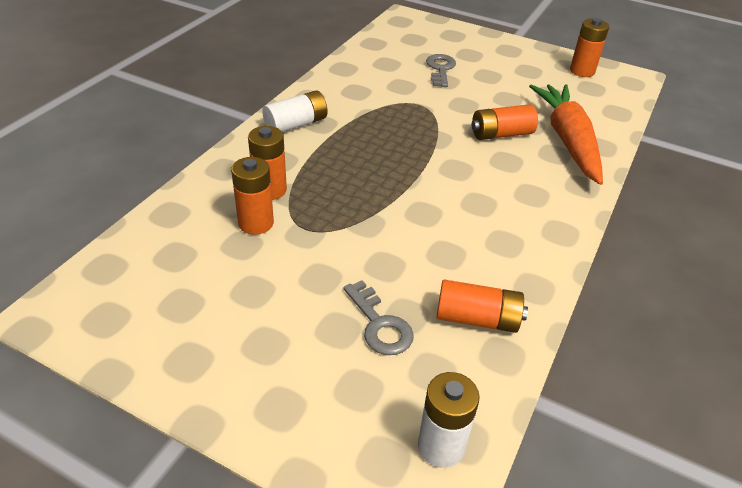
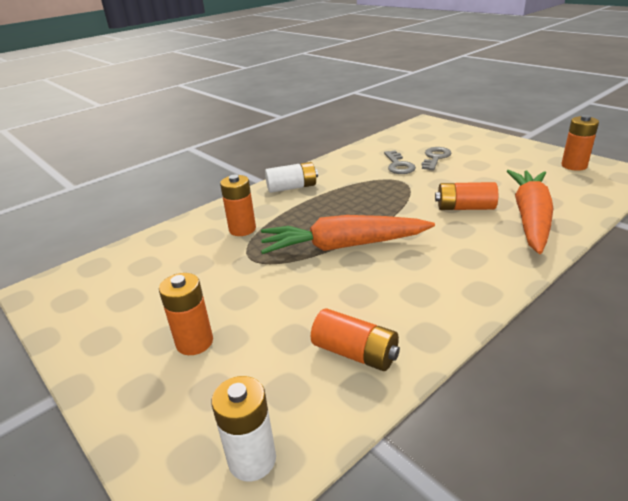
camera: 25 degrees right, 10 degrees down
(256, 223) = (216, 250): orange battery -> orange battery (194, 342)
(380, 325) = (264, 341): grey key -> grey key (398, 165)
(400, 197) = (343, 246): none -> orange carrot

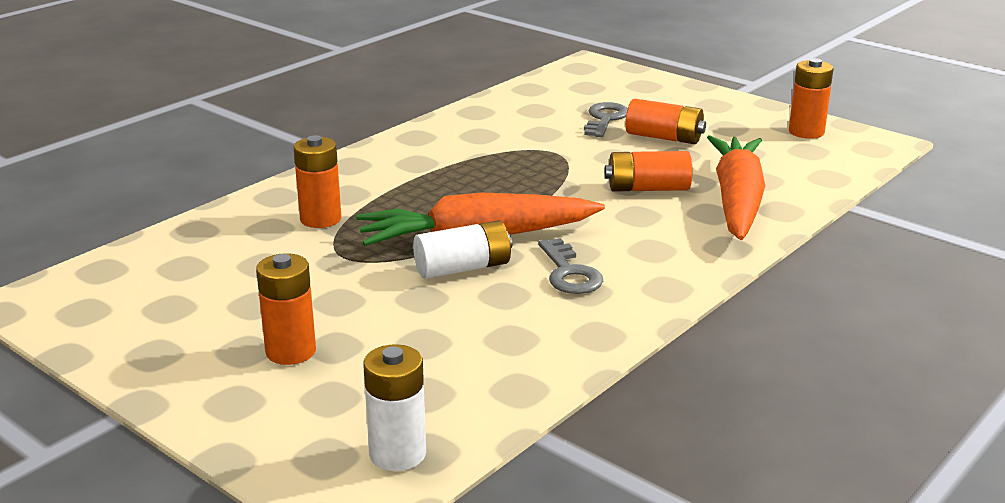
camera: 10 degrees left, 5 degrees down
(292, 187) = (385, 161): white battery -> white battery (463, 268)
(355, 353) = (507, 354): orange battery -> orange battery (664, 137)
(398, 165) = (549, 130): grey key -> grey key (569, 273)

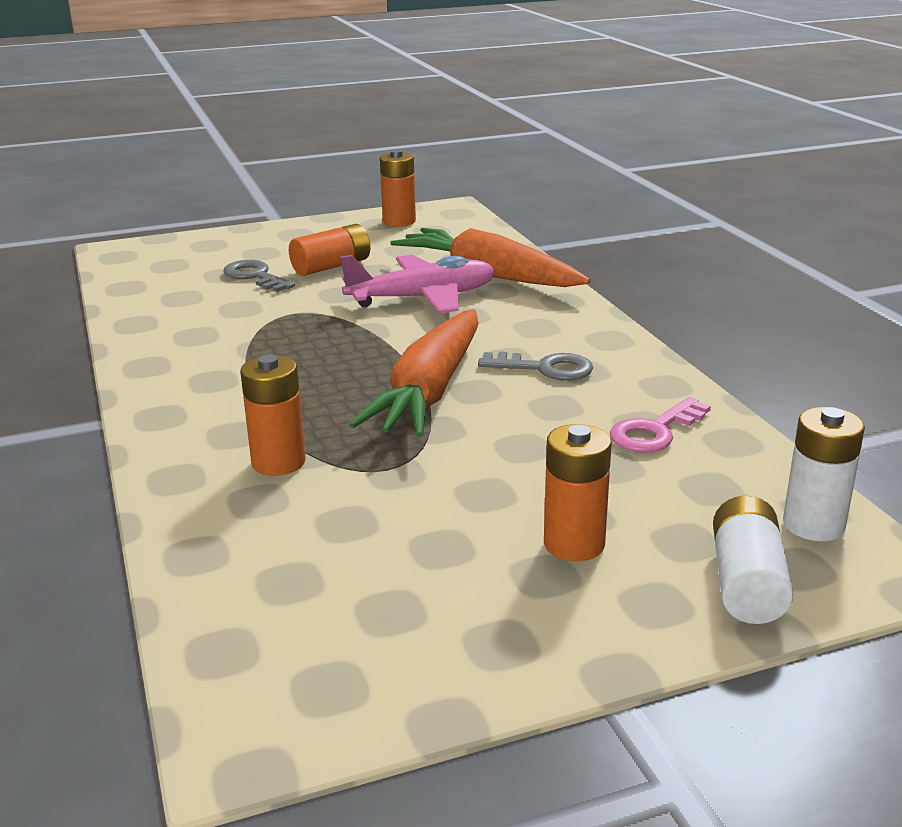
camera: 60 degrees left, 0 degrees up
(463, 268) = (484, 412): white battery -> white battery (746, 582)
(500, 347) = (654, 431): none -> pink key
(647, 188) = (422, 298): orange battery -> pink plane

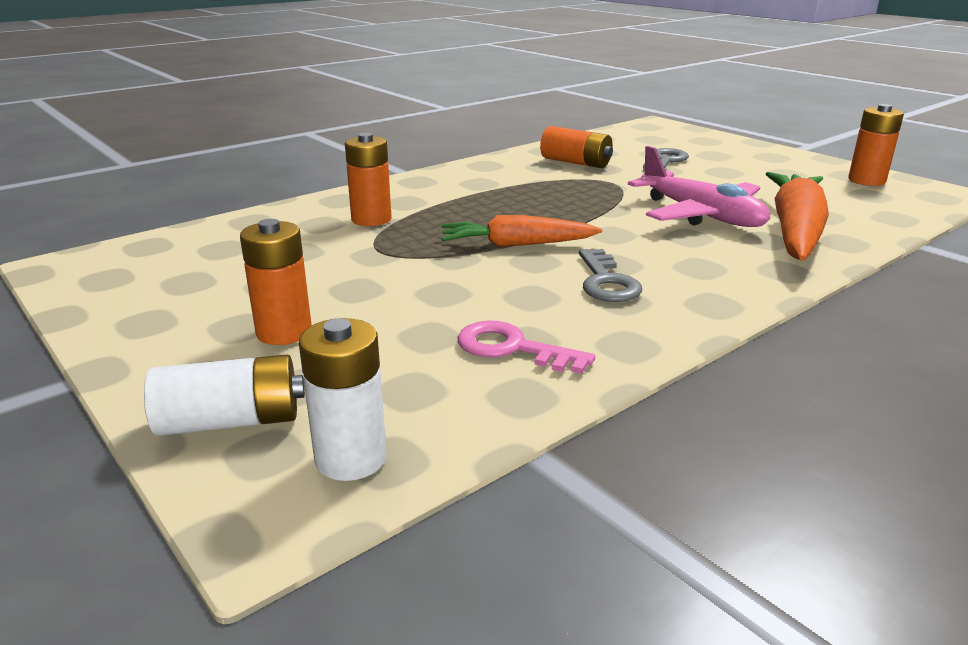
camera: 70 degrees right, 0 degrees up
(331, 266) = (721, 177): orange battery -> orange battery (576, 162)
(429, 391) = (517, 245): orange carrot -> orange carrot, size x0.63

